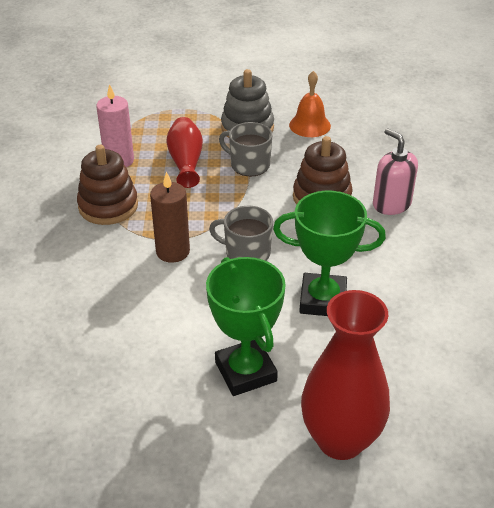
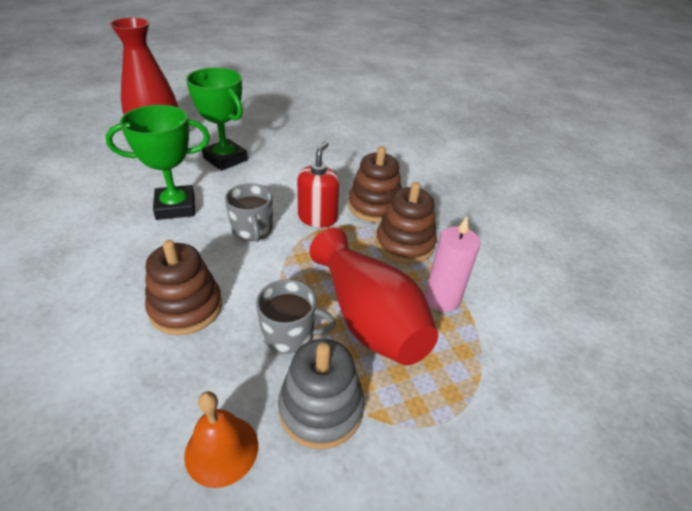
camera: 155 degrees right, 0 degrees up
(102, 251) = (374, 206): none -> brown stacking toy
(173, 251) = (317, 218): brown candle -> red soap dispenser
(186, 162) = (368, 317): red vase -> red vase, size x1.65
(246, 253) = (252, 229): grey mug -> grey mug turned 75 degrees clockwise
(391, 204) = (95, 320): pink soap dispenser -> none

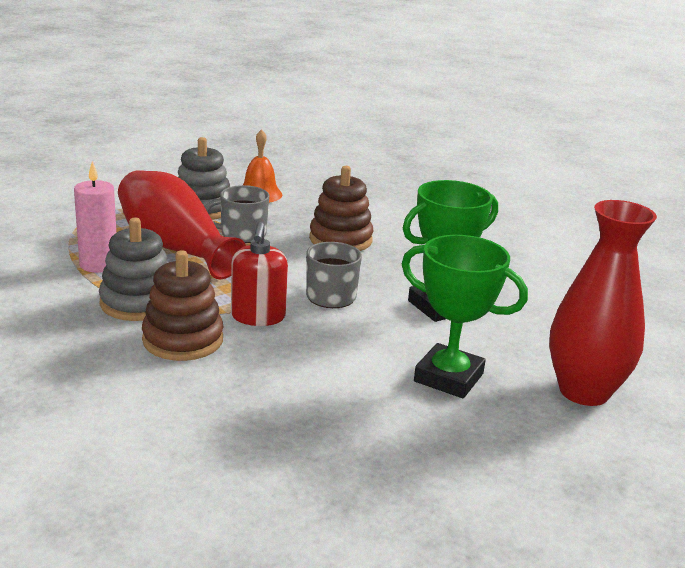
camera: 165 degrees right, 15 degrees down
(404, 244) = (138, 303): brown stacking toy -> grey stacking toy

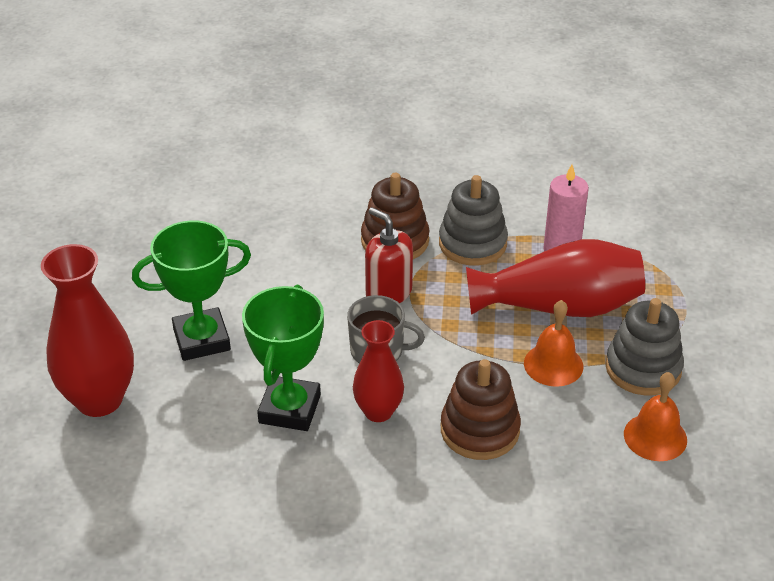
camera: 135 degrees right, 15 degrees up
(242, 234) = (553, 364): grey mug -> orange bell
(384, 275) = (378, 411): none -> red vase

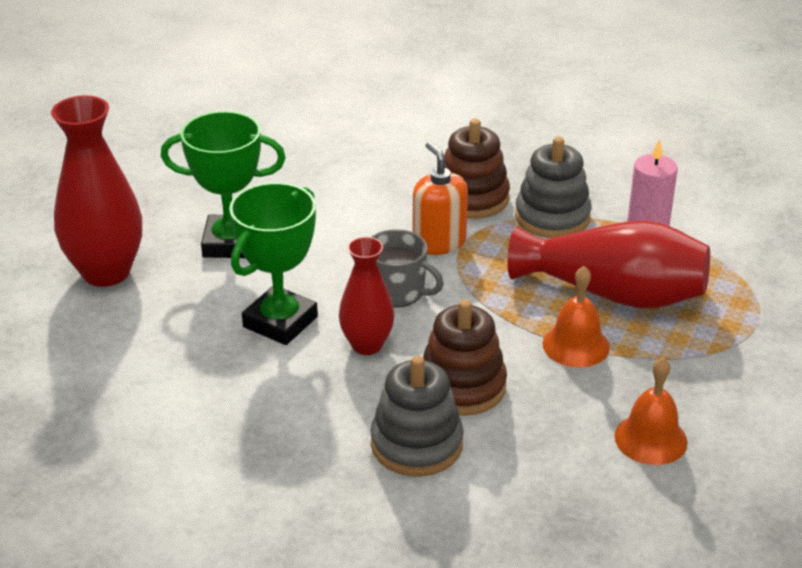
camera: 20 degrees right, 5 degrees down
(388, 292) = (439, 242): red soap dispenser -> orange soap dispenser
(643, 368) = (674, 371): grey stacking toy -> grey stacking toy (416, 444)

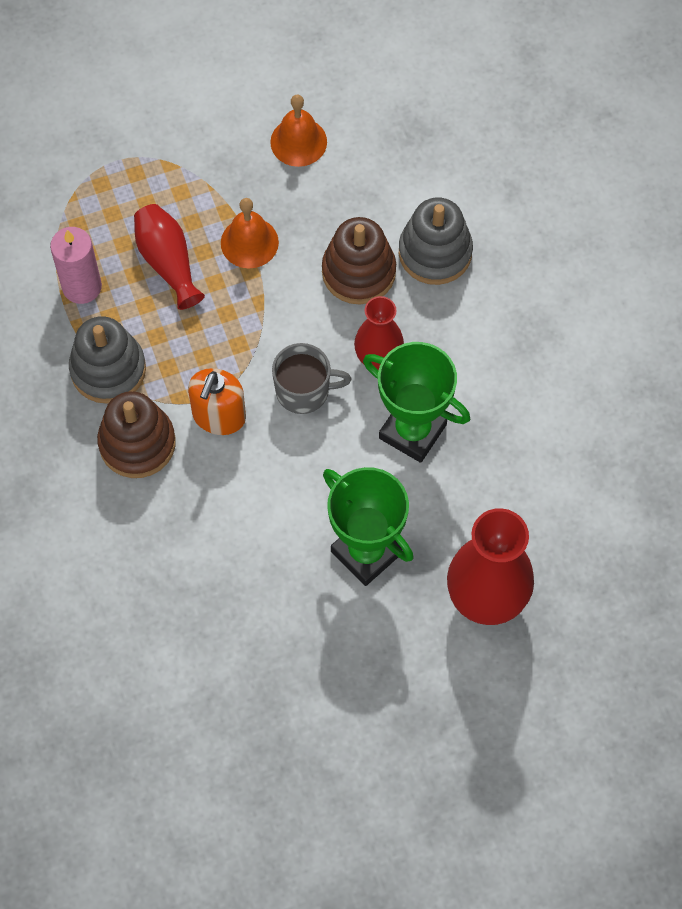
camera: 135 degrees left, 30 degrees up
(280, 322) = (412, 431): green trophy -> green trophy turned 45 degrees clockwise
(398, 292) = (304, 391): grey mug -> grey mug turned 105 degrees clockwise
(613, 294) = (168, 262): red vase -> red vase, size x0.61

